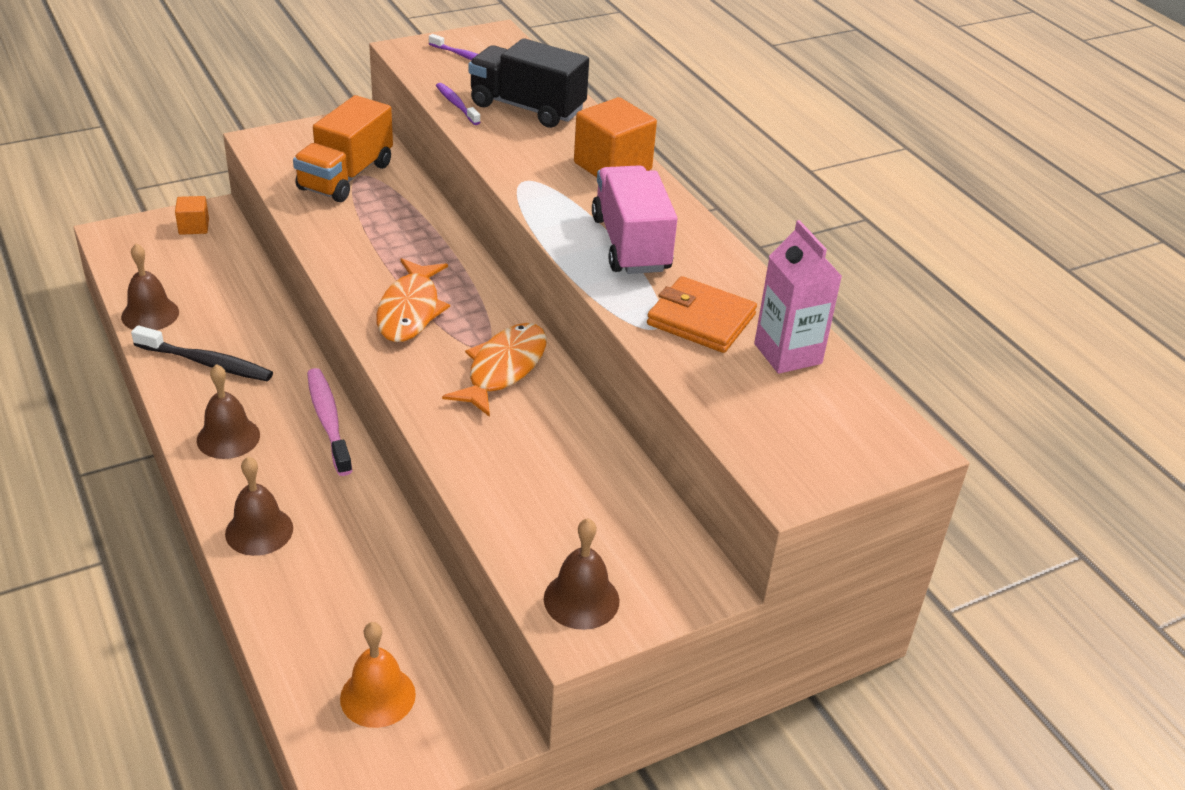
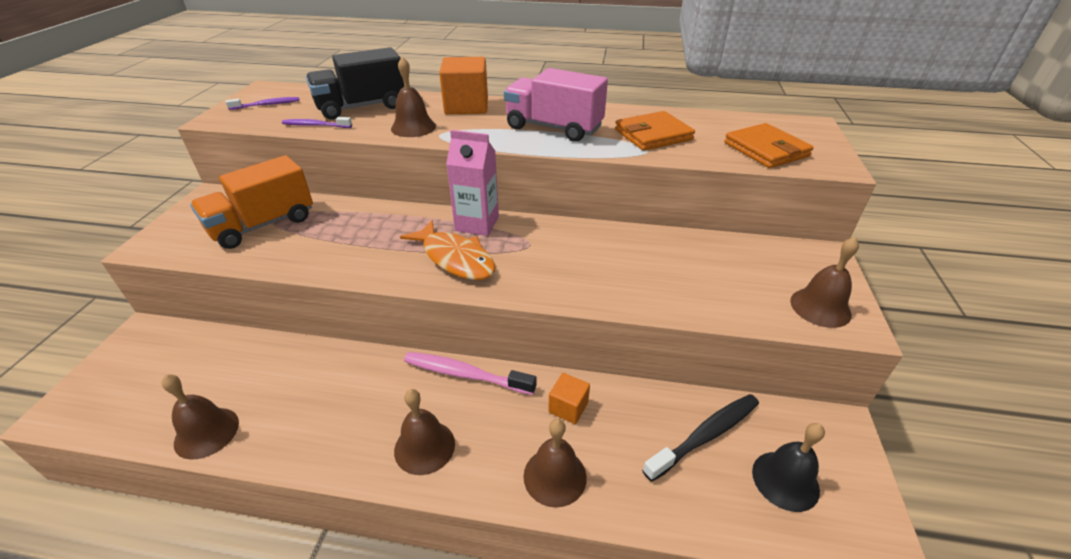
camera: 50 degrees left, 0 degrees up
(194, 227) = (139, 351): orange cube -> orange cube (568, 407)
(206, 363) = (318, 420): black toothbrush -> black toothbrush (705, 435)
(346, 176) = (263, 225): orange truck -> orange truck turned 75 degrees clockwise
(377, 696) = (785, 480): orange bell -> black bell
(503, 369) = (561, 245): orange fish -> none
(521, 158) = (413, 127): none -> brown bell
(767, 419) = (766, 150): none -> orange wallet
(788, 354) = (707, 124): pink carton -> pink carton (477, 224)

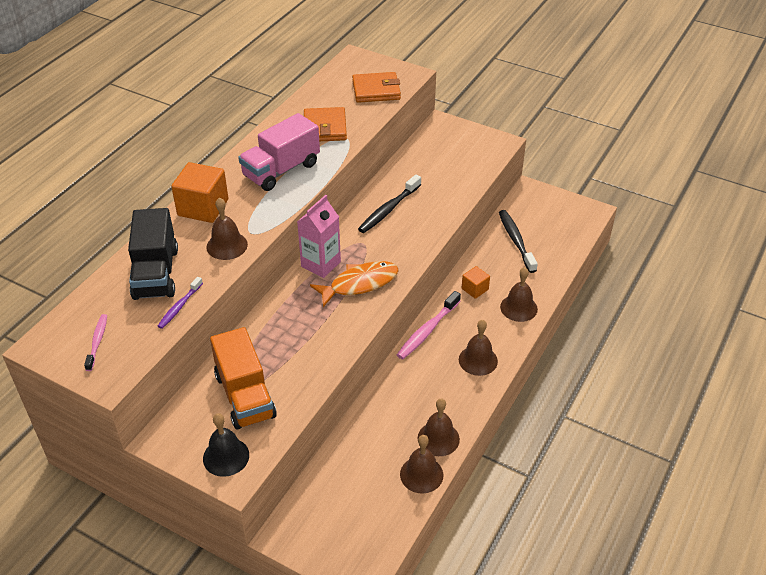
camera: 70 degrees left, 5 degrees up
(267, 105) = (97, 342): purple toothbrush -> pink toothbrush
(604, 249) = (388, 209): none -> black toothbrush
(785, 480) = (551, 224): black bell -> black bell (226, 456)
(820, 307) = (483, 147): brown bell -> brown bell (438, 438)

